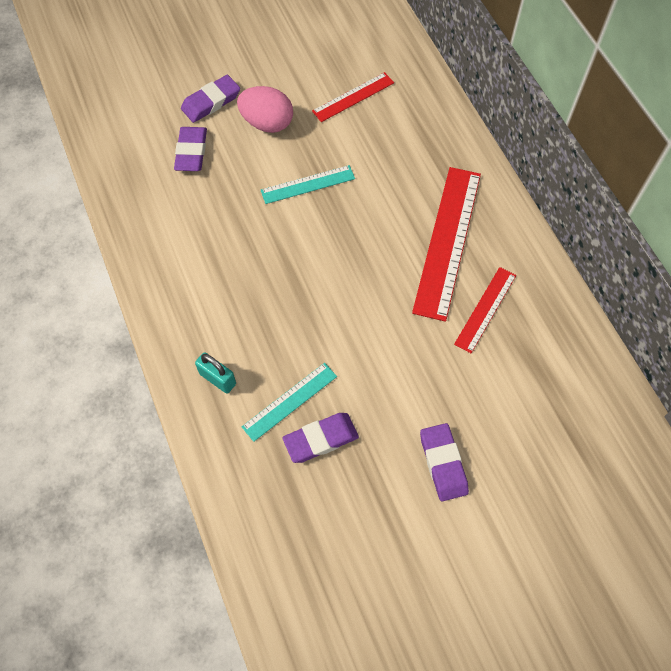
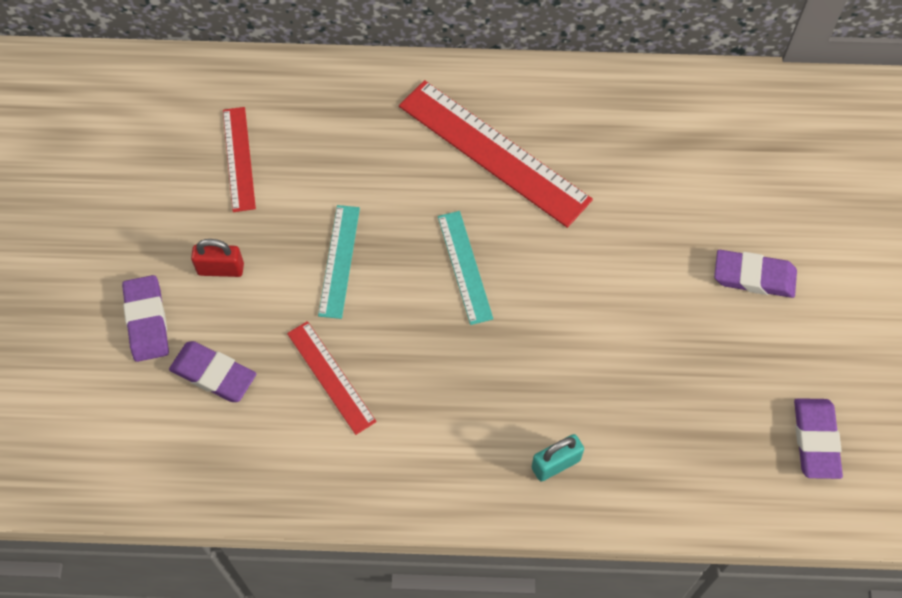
camera: 65 degrees left, 0 degrees up
(267, 123) = (221, 269): pink egg -> red padlock
(289, 401) = (618, 397): turquoise ruler -> turquoise ruler (464, 267)
(320, 439) = (678, 383): purple eraser -> purple eraser (815, 440)
(485, 309) = (595, 156): red ruler -> red ruler (331, 377)

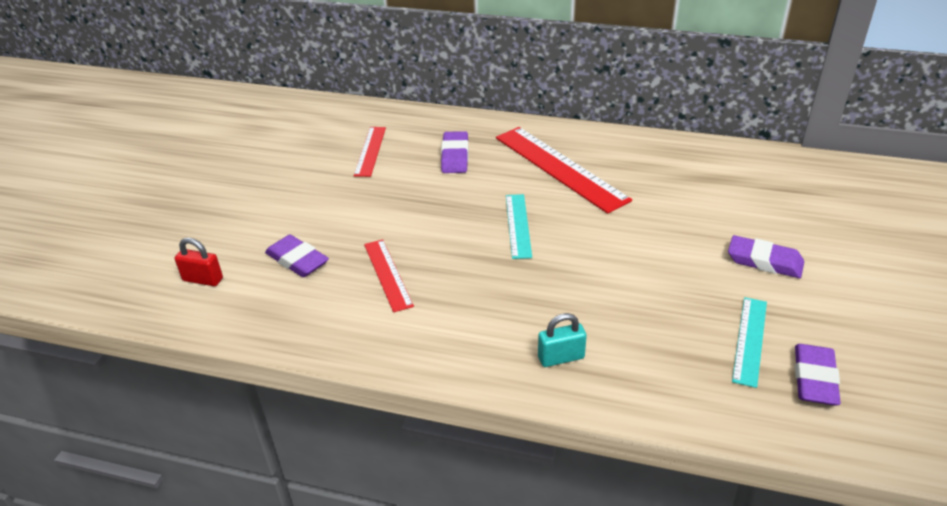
camera: 15 degrees right, 25 degrees down
(147, 321) = (263, 224): purple eraser -> purple eraser (455, 156)
(221, 269) = (331, 204): red padlock -> red padlock (203, 279)
(339, 261) = (421, 210): turquoise ruler -> turquoise ruler (750, 340)

